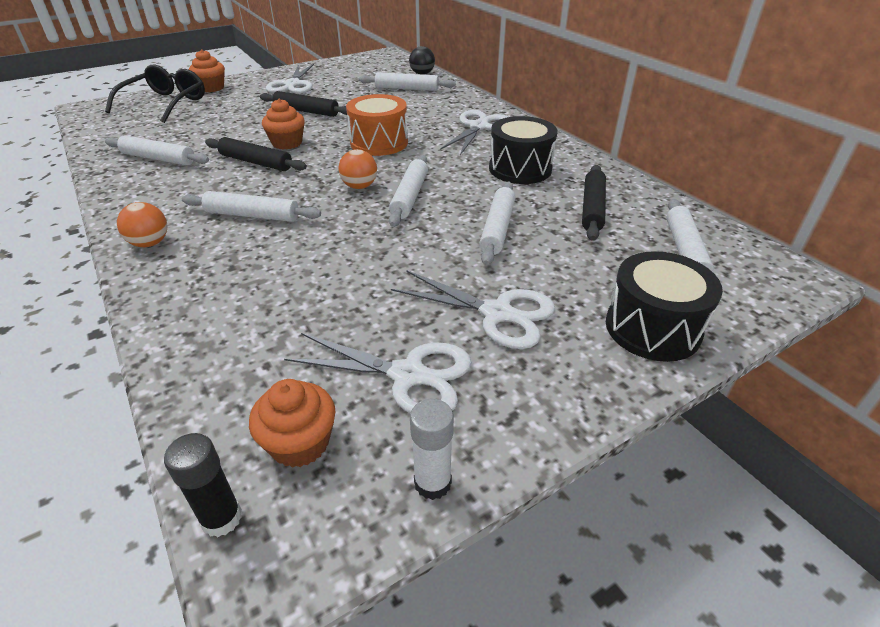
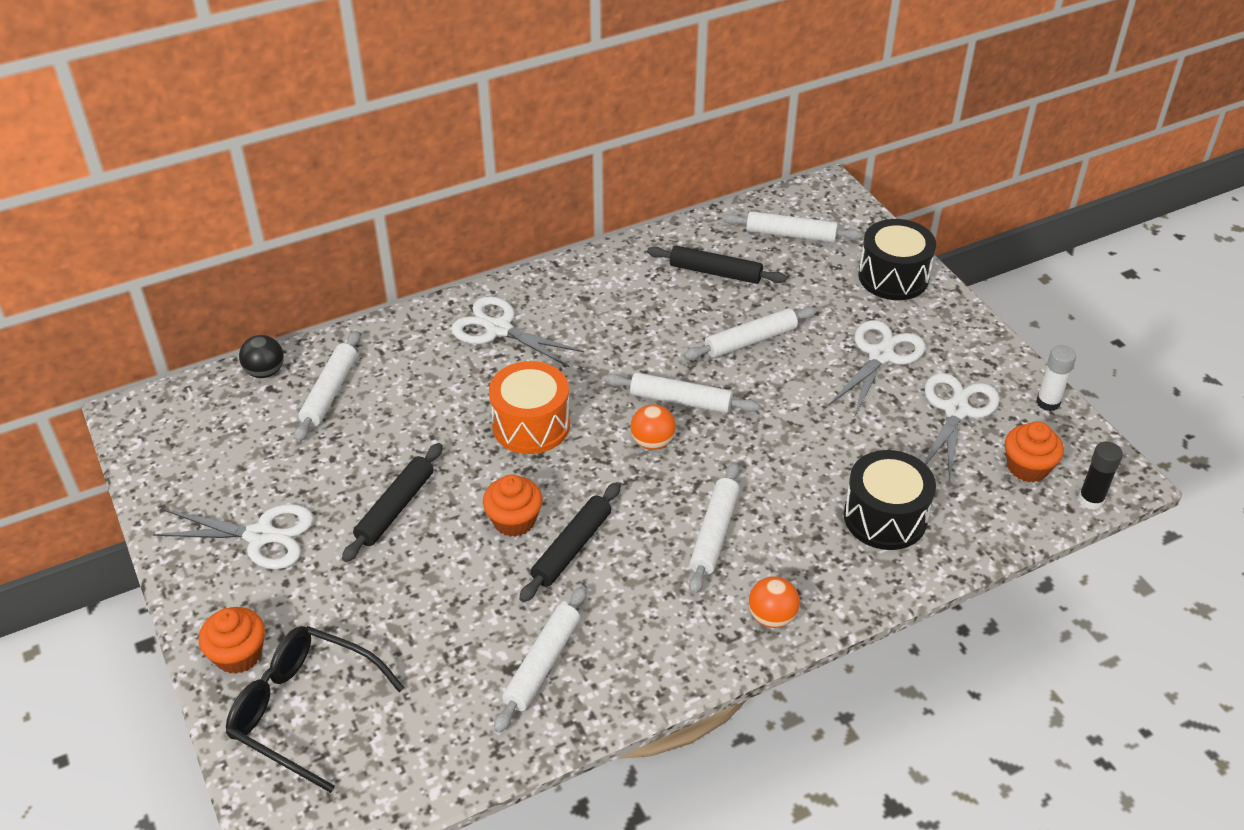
camera: 85 degrees left, 5 degrees up
(497, 228) = (750, 341): white rolling pin -> white rolling pin turned 45 degrees counterclockwise
(520, 169) = (624, 309): black drum -> black drum (885, 517)

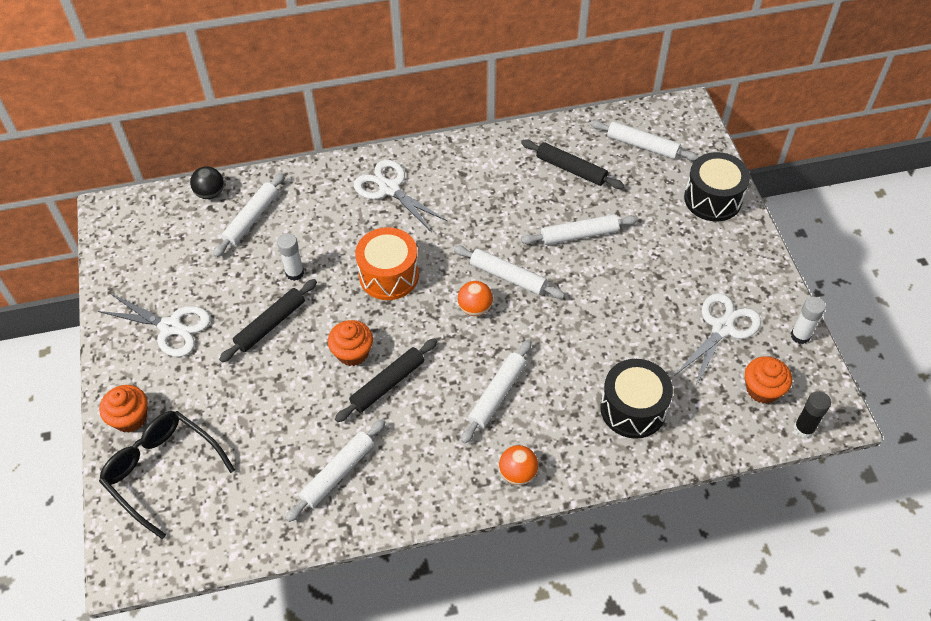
camera: 15 degrees right, 10 degrees up
(408, 443) = (295, 273): none -> white glue stick
(881, 355) = (678, 268): white scissors -> none

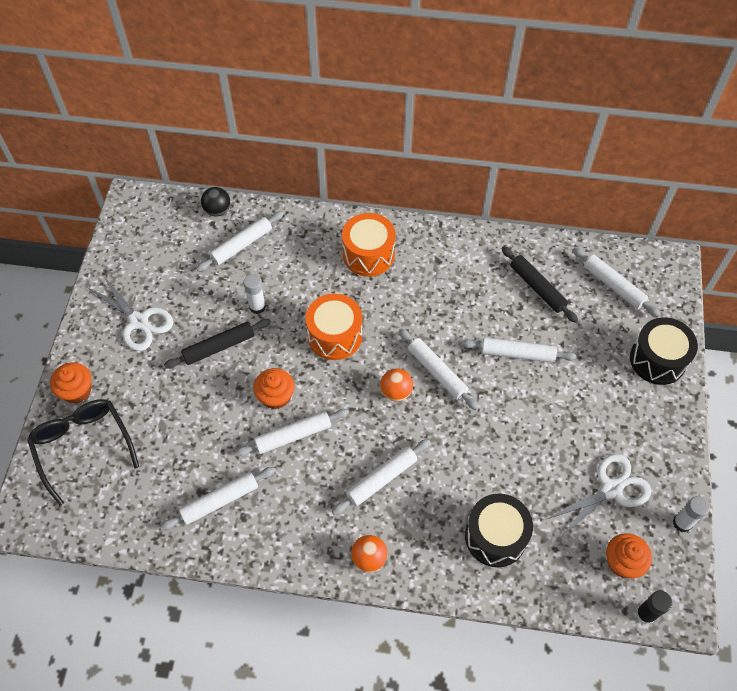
camera: 20 degrees right, 5 degrees up
(387, 384) = (293, 435): black rolling pin -> white rolling pin
(389, 188) = (368, 254): white scissors -> orange drum

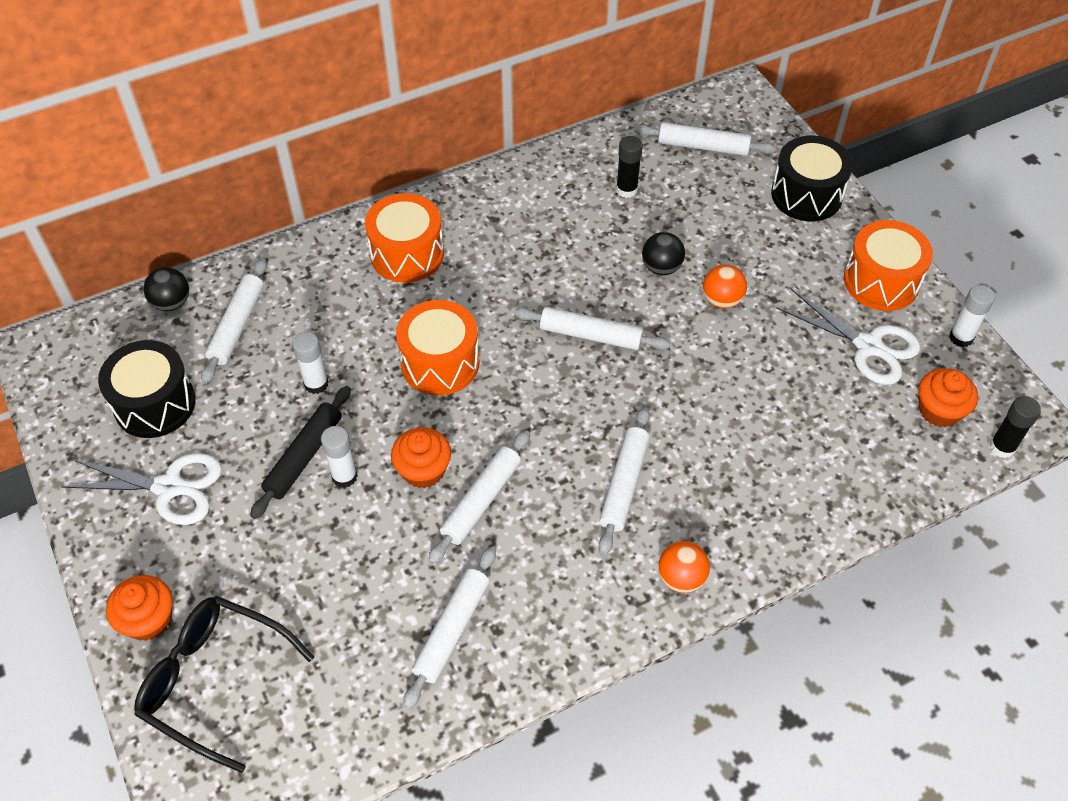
camera: 35 degrees left, 5 degrees down
(231, 373) = (344, 476): none -> white glue stick
(396, 392) = (562, 382): orange ball -> orange ball (722, 300)
(495, 536) = (795, 466): black drum -> black drum (155, 404)
(517, 353) = (661, 267): white rolling pin -> black ball
(537, 288) = (626, 190): black rolling pin -> black glue stick
(611, 489) = (868, 346): white scissors -> white scissors turned 105 degrees clockwise
(658, 450) = (881, 281): none -> orange drum

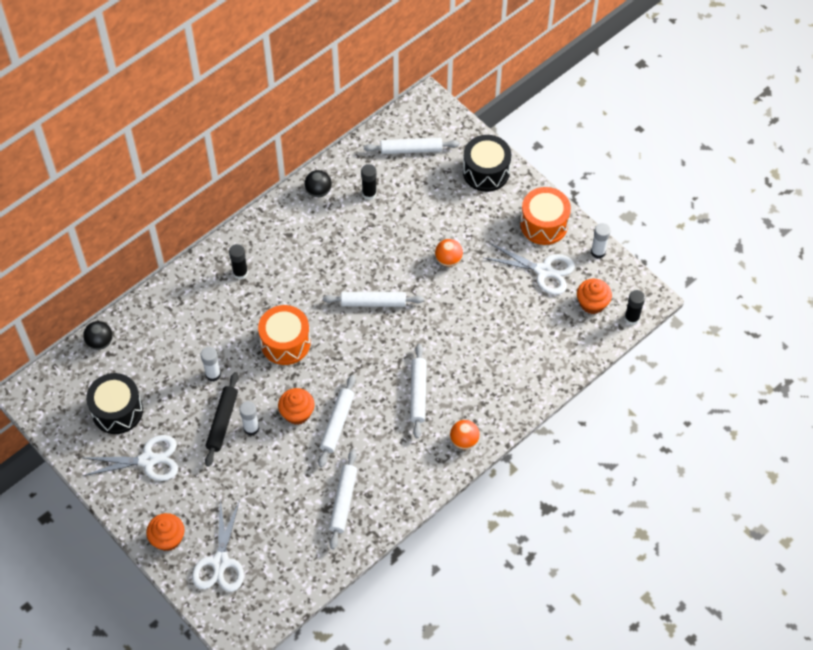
camera: 15 degrees left, 5 degrees up
(216, 682) = (220, 562): black glasses -> white scissors
(237, 326) = (148, 348): white rolling pin -> none
(407, 254) = (240, 273): orange drum -> black glue stick
(661, 267) = (405, 245): black ball -> black ball (318, 191)

